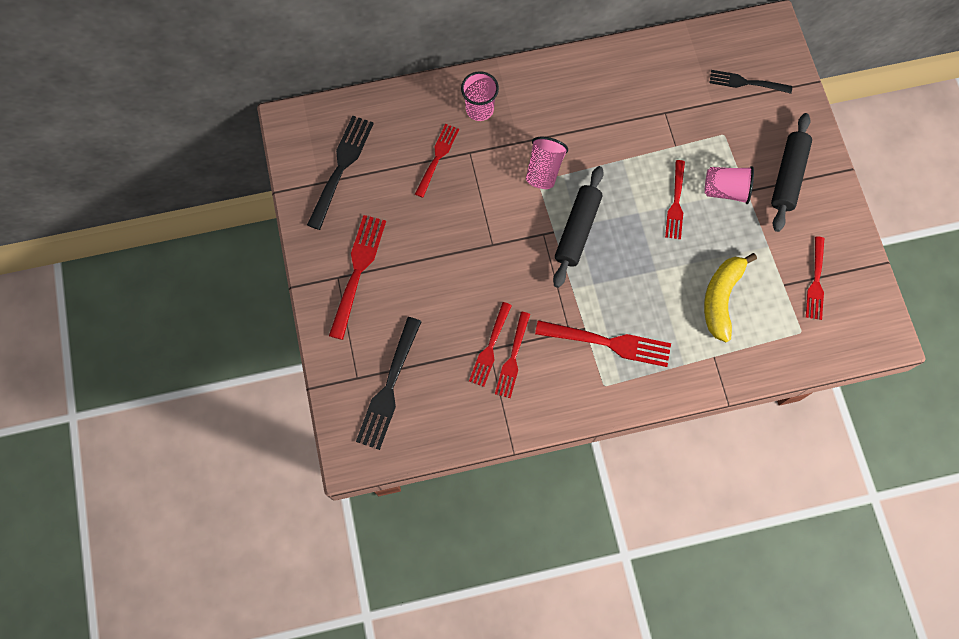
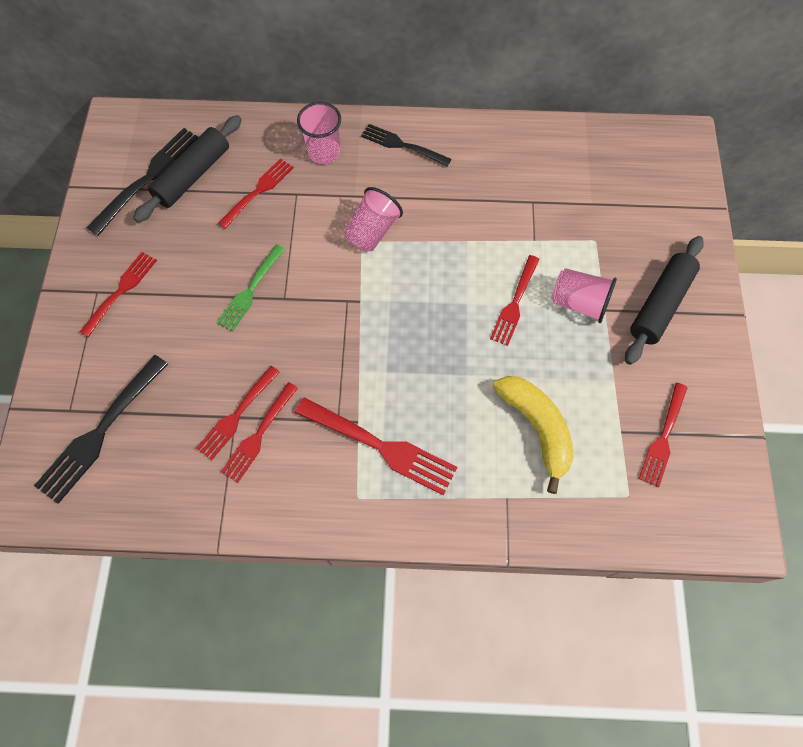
camera: 15 degrees right, 5 degrees down
(358, 272) = (121, 291): red fork -> red fork, size x0.66
(463, 244) = (250, 290): none -> green fork
(577, 230) = (388, 306): black rolling pin -> black rolling pin (193, 175)
(721, 298) = (537, 428): yellow banana -> yellow banana turned 120 degrees clockwise
(747, 82) = (638, 191): black fork -> black fork (403, 145)

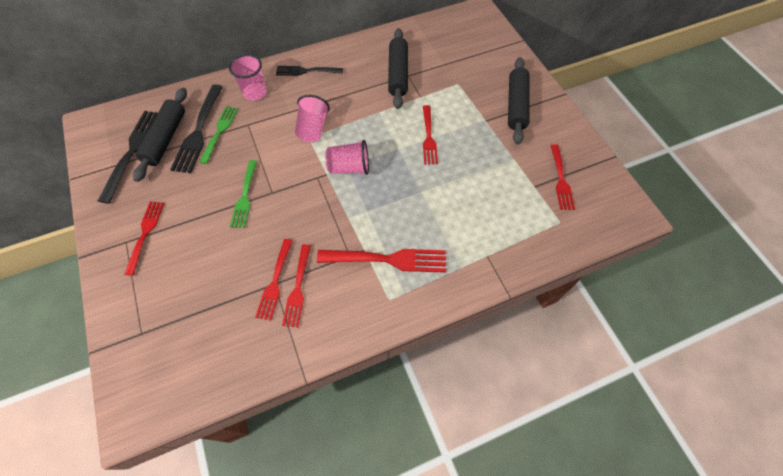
camera: 25 degrees left, 5 degrees down
(101, 430) = (174, 336): black fork -> black fork (198, 131)
(258, 192) = (219, 132): red fork -> green fork
(520, 194) = (398, 74): none -> black rolling pin
(537, 428) = (482, 205): yellow banana -> none
(579, 303) = (468, 122): pink cup -> pink cup (349, 167)

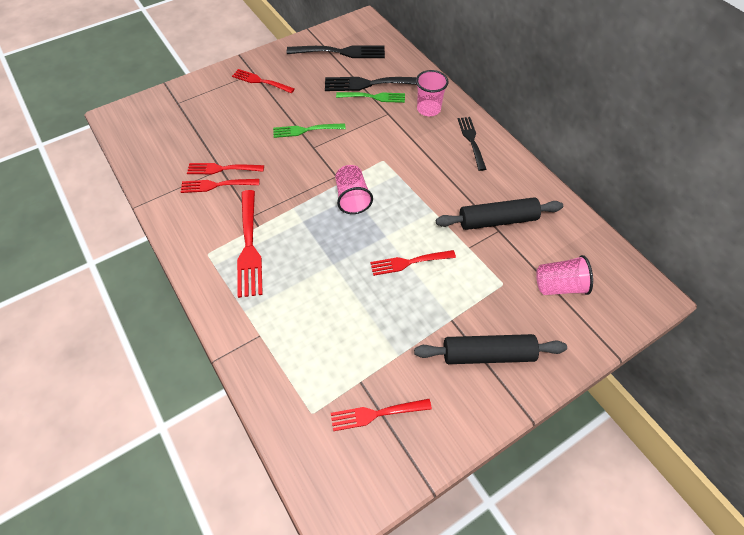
camera: 80 degrees right, 5 degrees down
(145, 234) = (261, 81): red fork -> red fork turned 150 degrees counterclockwise
(166, 139) = (358, 66): black rolling pin -> none
(313, 129) = (395, 161): pink cup -> pink cup (559, 286)

